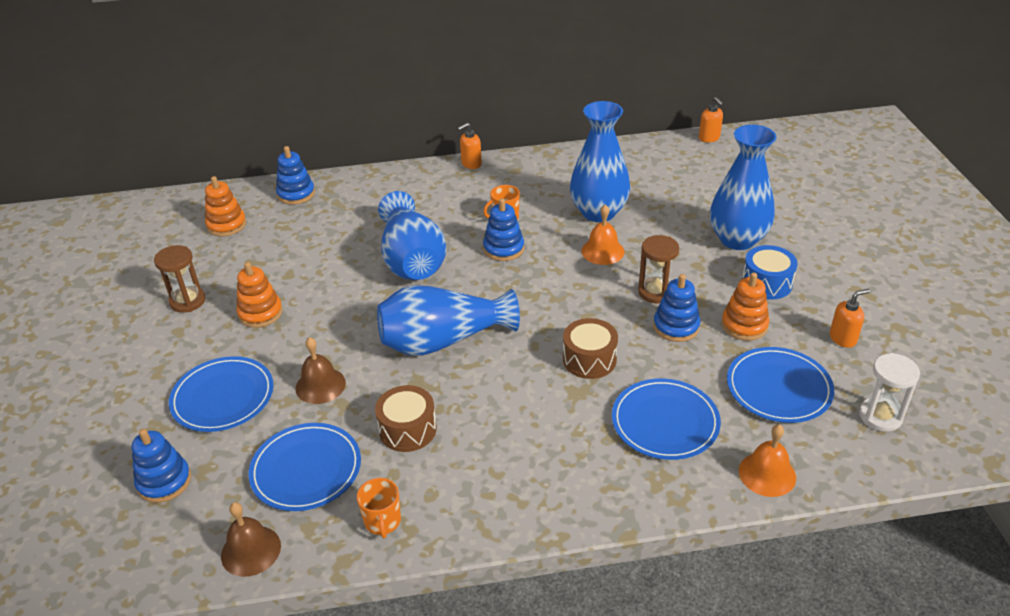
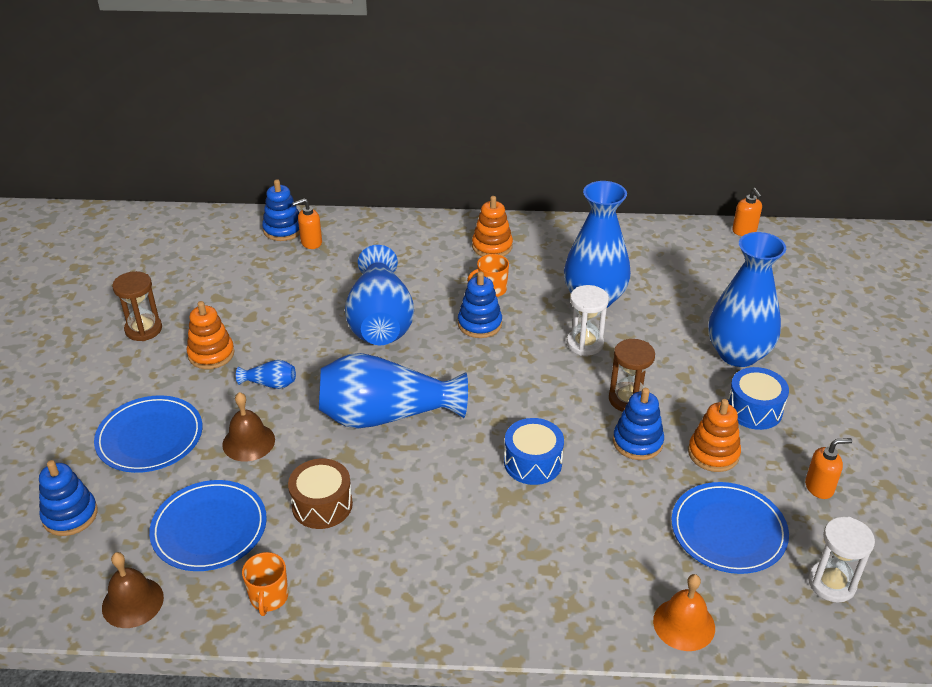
camera: 10 degrees right, 0 degrees up
(226, 225) = (204, 253): orange stacking toy -> orange stacking toy (492, 246)
(325, 330) = (270, 384): none -> blue vase
(471, 164) = (474, 223): orange soap dispenser -> orange soap dispenser (311, 242)
(589, 359) = (533, 462): brown drum -> blue drum
(602, 251) = (585, 343): orange bell -> white hourglass
(665, 422) = (592, 546): blue plate -> none

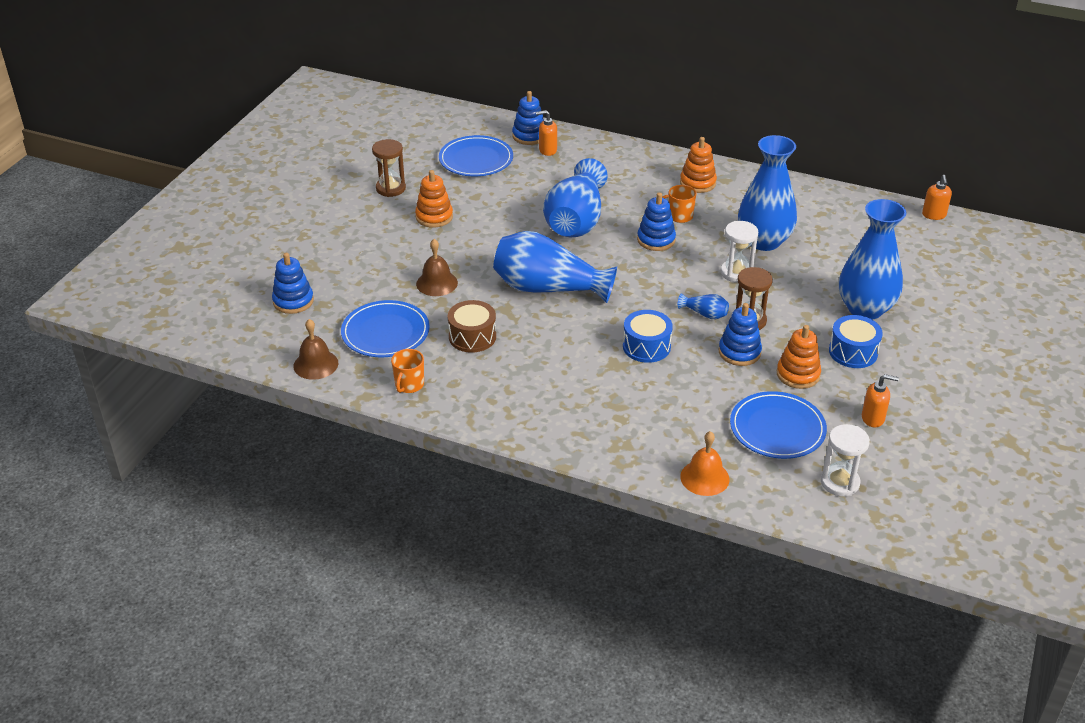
camera: 20 degrees right, 0 degrees up
(150, 437) = (367, 264): blue plate -> blue plate (476, 159)
(270, 384) = (470, 247): blue vase -> blue vase (704, 314)

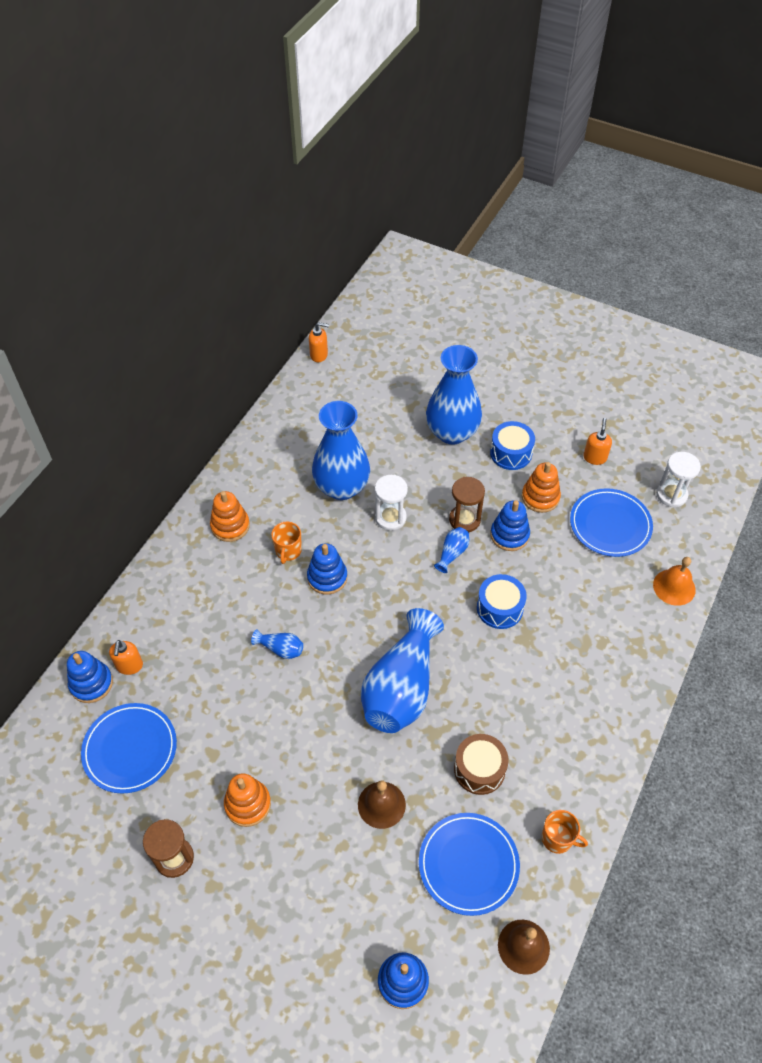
camera: 85 degrees left, 15 degrees up
(576, 220) = (280, 649): blue vase -> blue vase, size x0.41

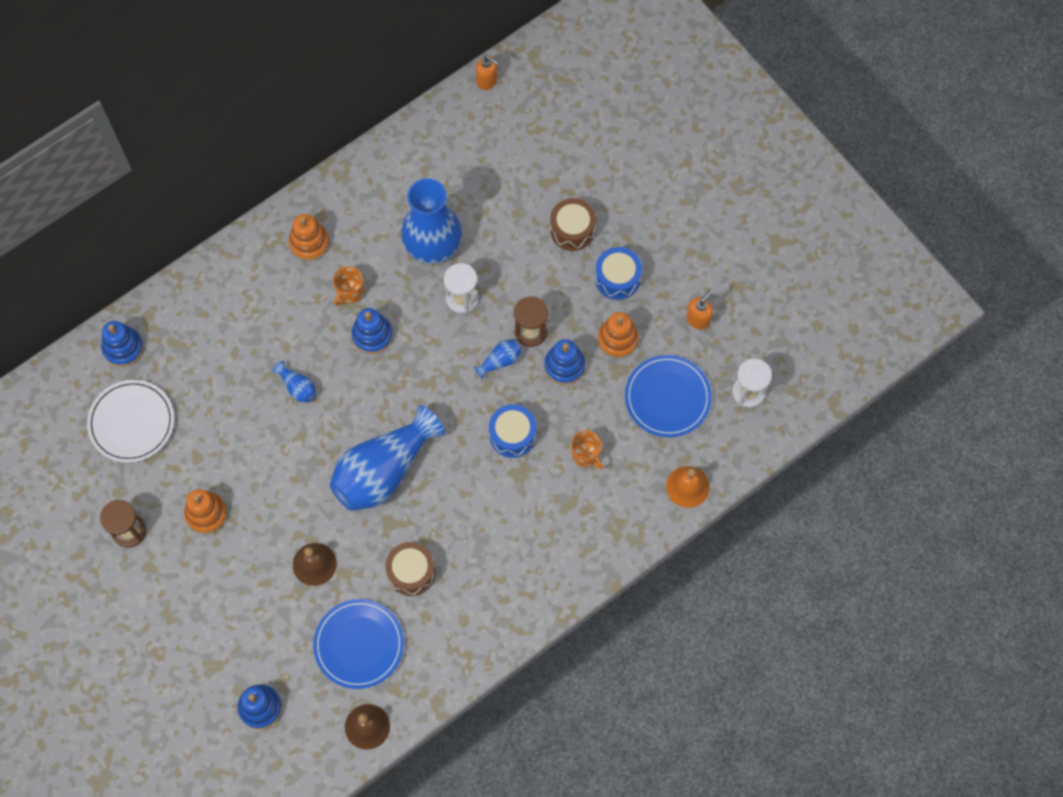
camera: 25 degrees right, 15 degrees up
(129, 666) = (161, 345): orange soap dispenser -> none
(130, 749) = (131, 422): blue plate -> white plate
(452, 432) = (572, 230): blue vase -> brown drum
(558, 838) = (443, 658): orange mug -> orange mug (586, 455)

